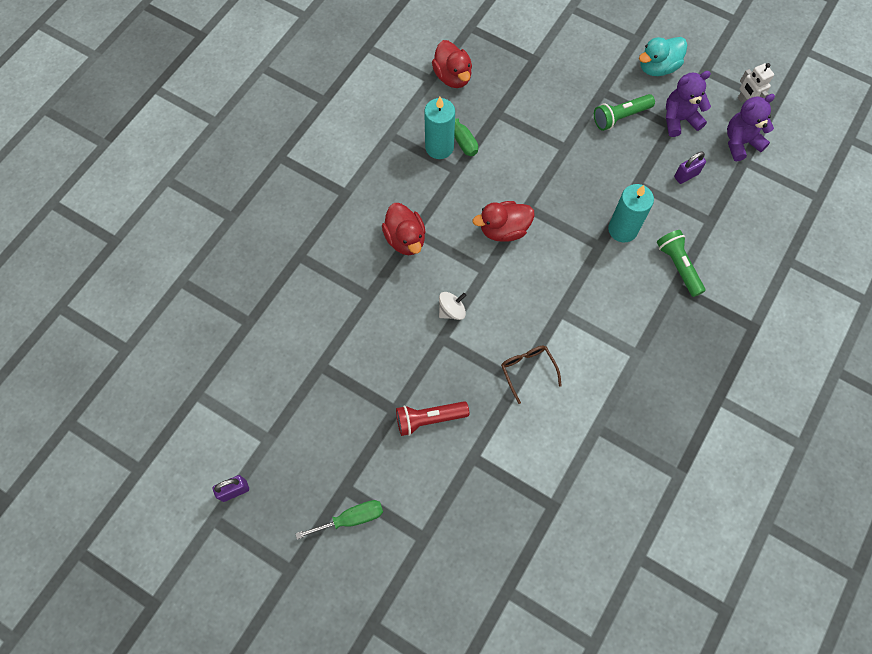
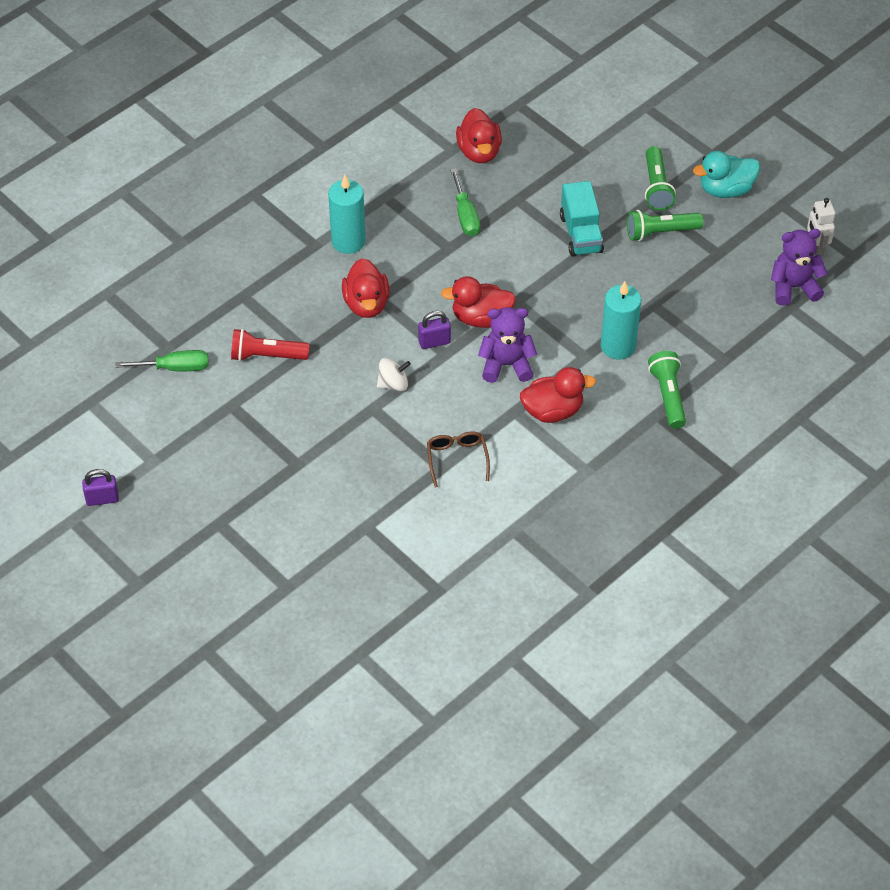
camera: 15 degrees right, 15 degrees down
(351, 518) = (217, 552): green screwdriver -> green screwdriver (175, 368)
(429, 419) = (332, 480): red flashlight -> red flashlight (267, 356)
(439, 147) = (437, 221): turquoise candle -> turquoise candle (348, 241)
(558, 133) = (581, 234): none -> turquoise truck
(591, 303) = (553, 411): none -> red duck
(603, 77) = (656, 187): none -> green flashlight
(679, 119) = (730, 249): purple teddy bear -> purple teddy bear (506, 365)
(686, 175) = (714, 307): purple padlock -> purple padlock (434, 342)

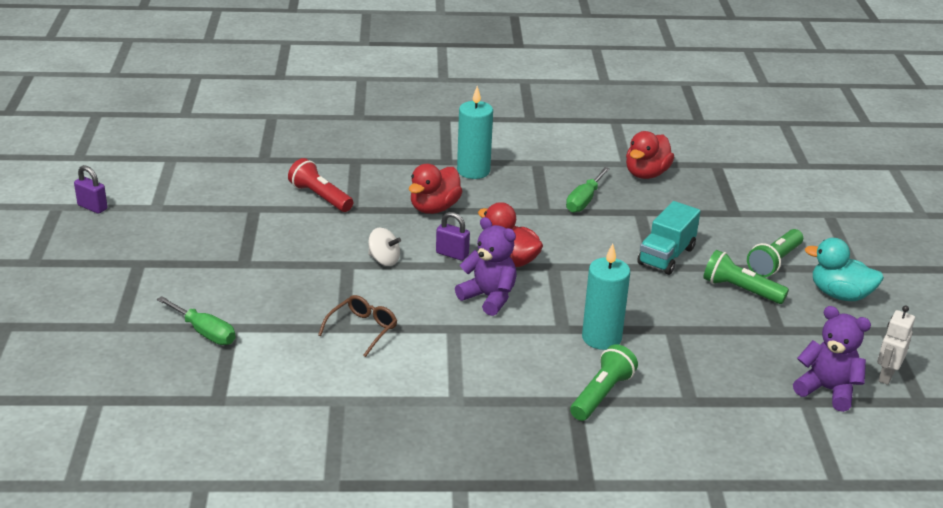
camera: 40 degrees right, 20 degrees down
(175, 368) = (251, 171): green screwdriver -> green screwdriver (204, 332)
(553, 411) = (485, 346): red duck -> none

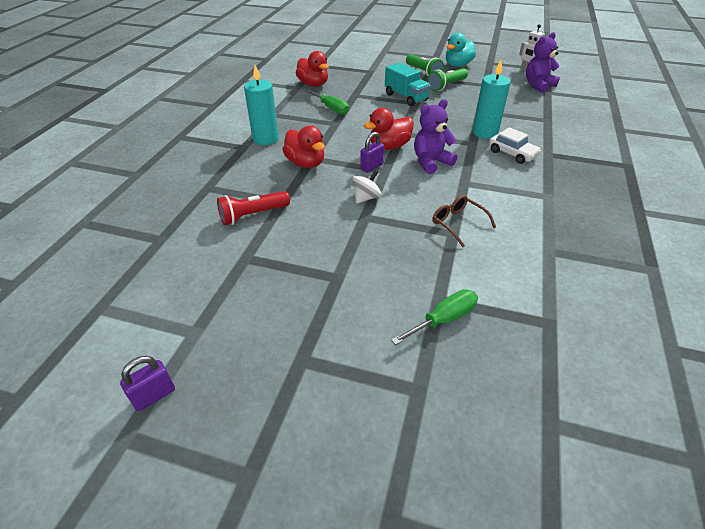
camera: 70 degrees left, 10 degrees up
(554, 366) = (512, 153): none -> white car
(601, 394) = (542, 144): green flashlight -> none

